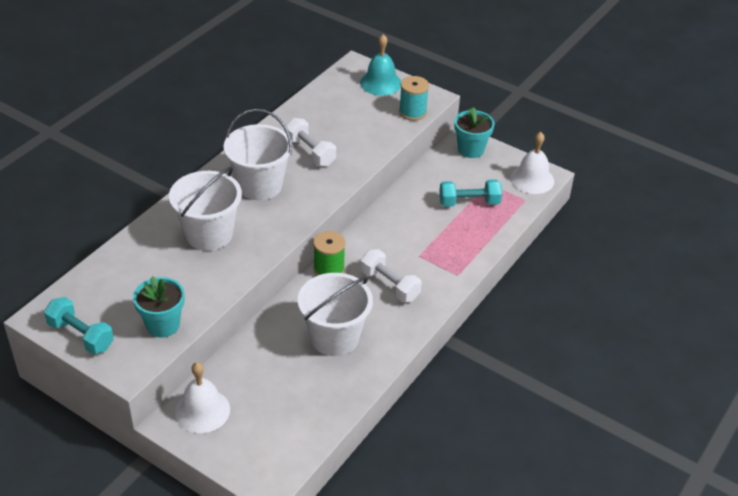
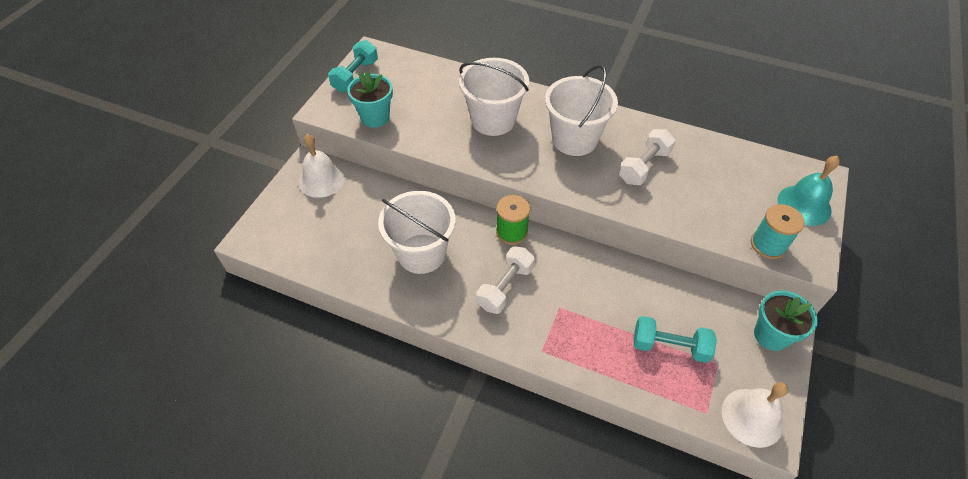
camera: 80 degrees right, 10 degrees up
(469, 202) = (669, 346): turquoise dumbbell -> turquoise dumbbell turned 60 degrees counterclockwise

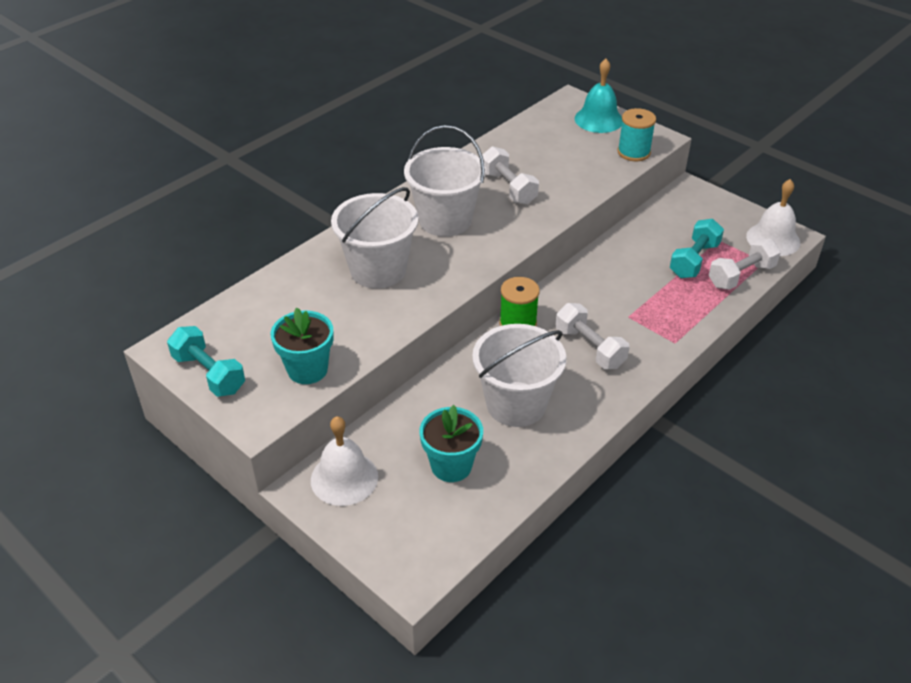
camera: 70 degrees left, 10 degrees down
(670, 393) = (741, 276): none -> white dumbbell
(771, 335) = (700, 201): turquoise flower pot -> turquoise flower pot (451, 466)

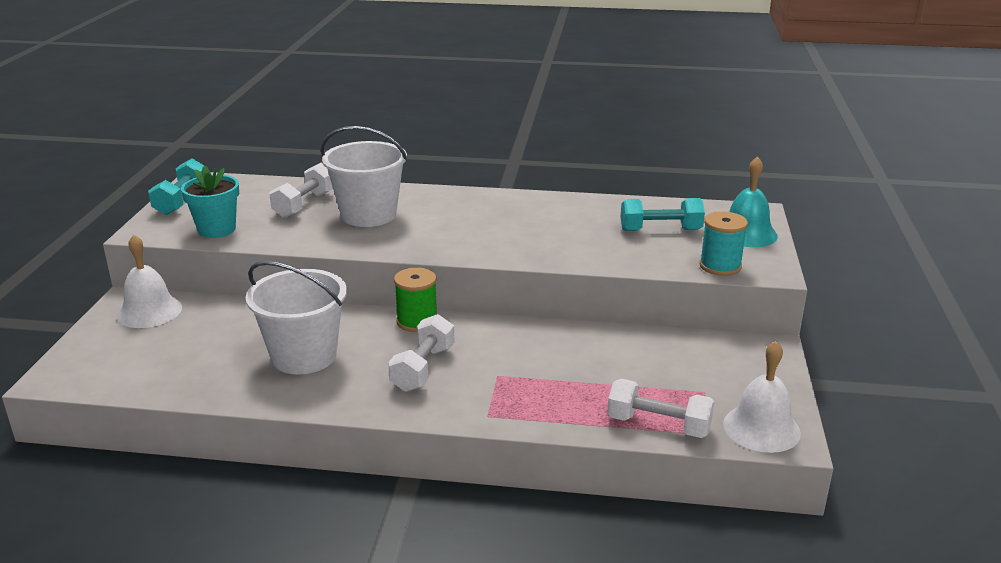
camera: 55 degrees right, 15 degrees down
(445, 220) = (472, 218): white bucket -> none
(451, 466) = (198, 351): turquoise flower pot -> none
(508, 188) = (560, 228): white dumbbell -> white dumbbell (304, 204)
(694, 260) = (643, 386): turquoise dumbbell -> turquoise dumbbell (660, 230)

